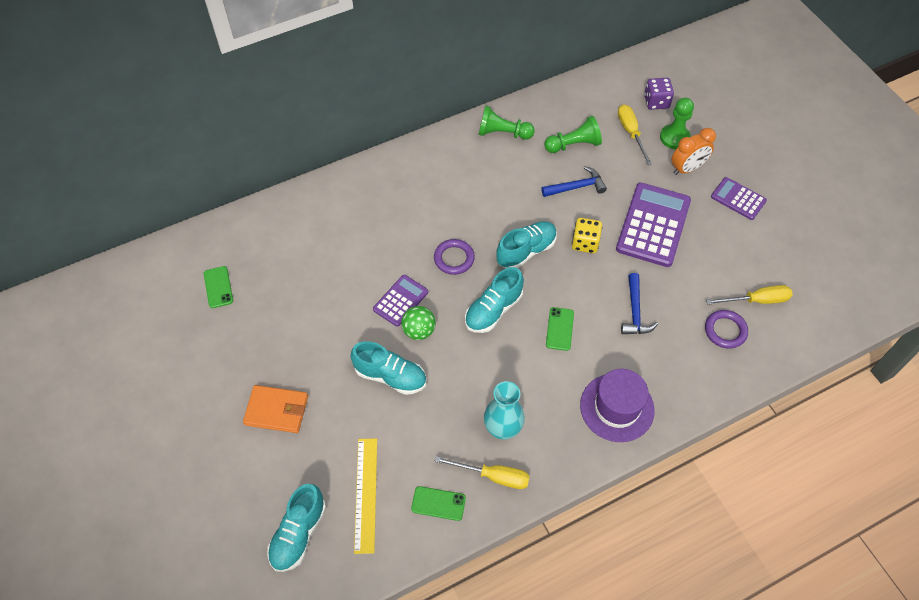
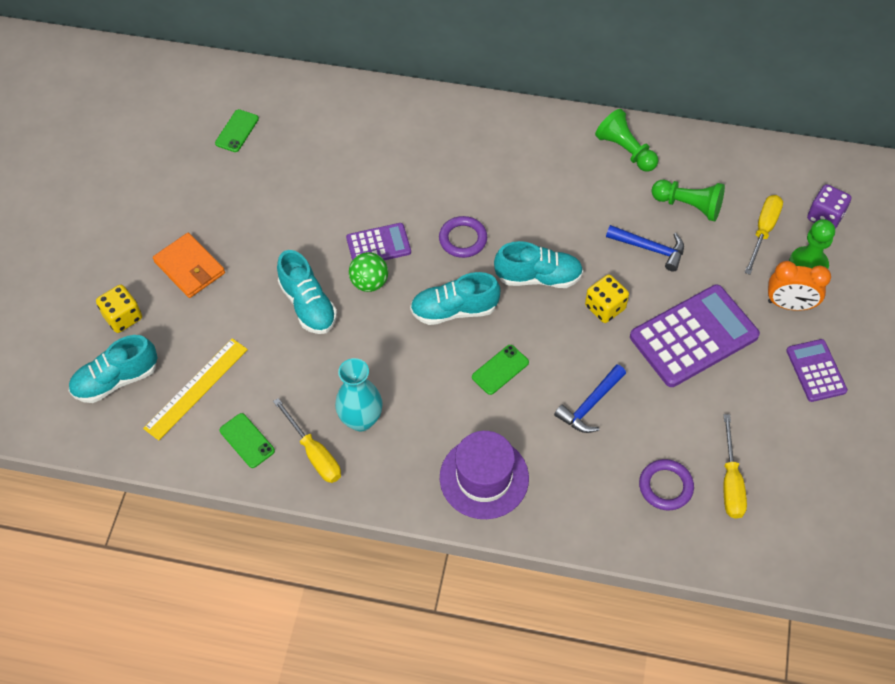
camera: 40 degrees right, 0 degrees up
(259, 483) = (123, 317): none -> yellow dice
(757, 300) = (730, 482): yellow screwdriver -> yellow screwdriver turned 60 degrees clockwise

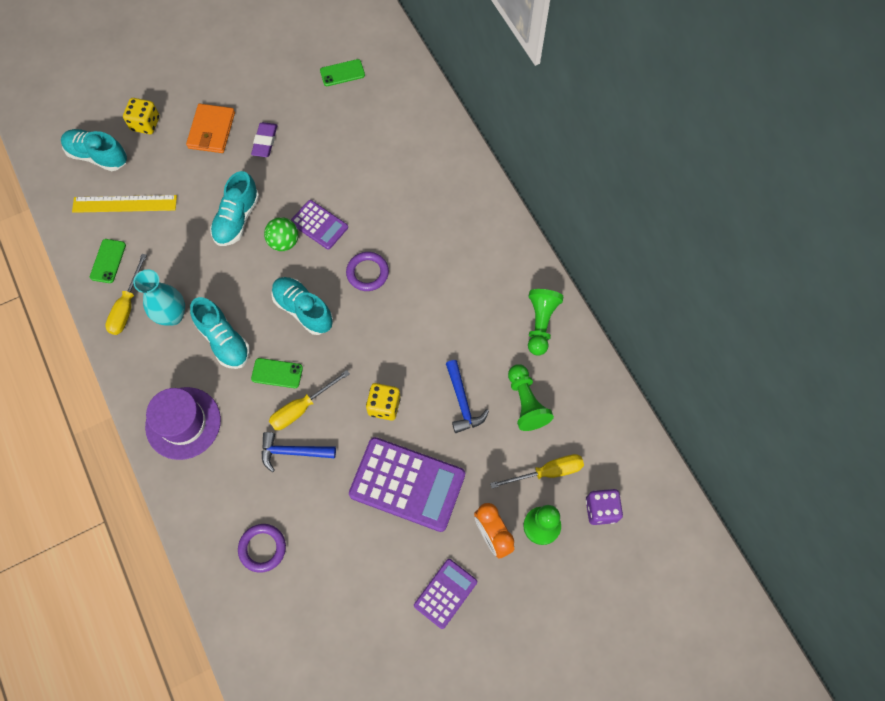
camera: 50 degrees right, 10 degrees up
(247, 233) = (265, 142): none -> purple eraser
(538, 277) = (375, 344): turquoise shoe -> turquoise shoe (224, 340)
(730, 482) = (299, 592): yellow screwdriver -> yellow screwdriver (301, 408)

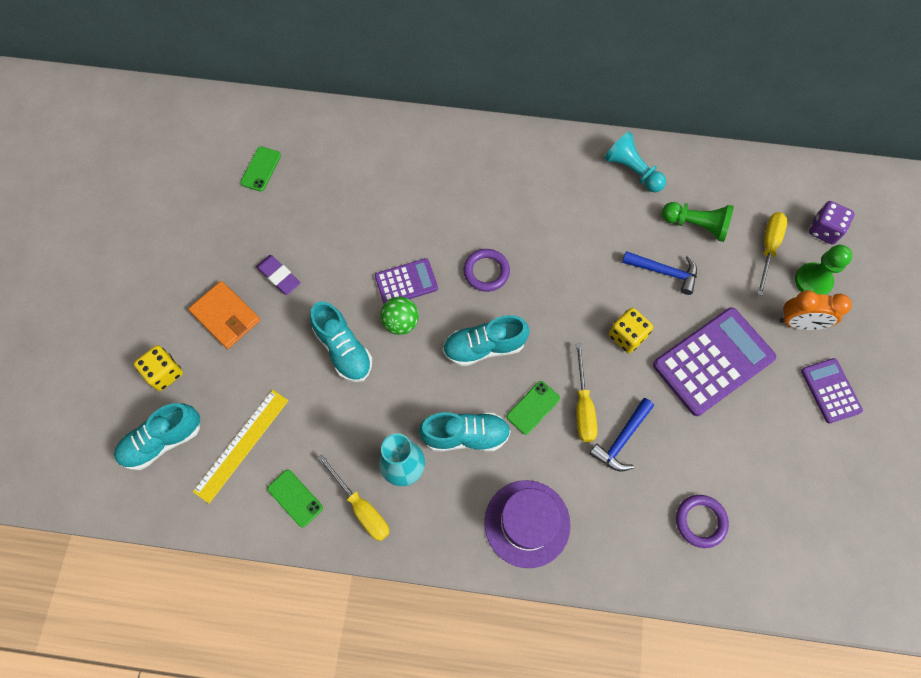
camera: 55 degrees left, 0 degrees up
(540, 324) = (632, 171): green pawn -> turquoise pawn

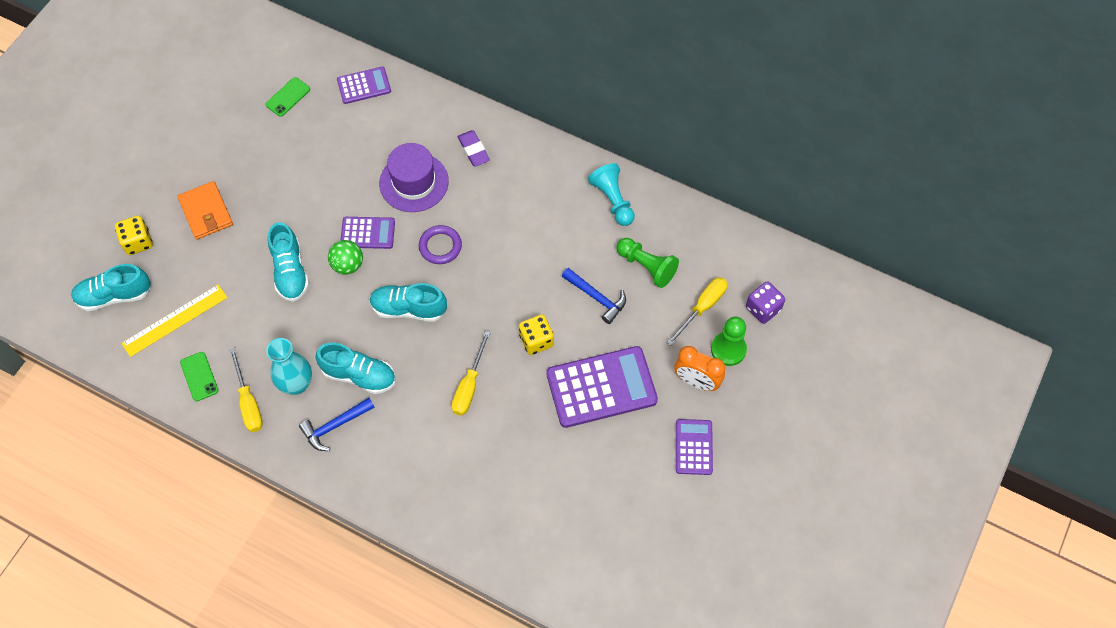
camera: 20 degrees right, 5 degrees down
(279, 276) = (263, 193): purple eraser -> purple eraser (473, 150)
(334, 134) = (364, 86): none -> purple calculator
(527, 523) = (377, 462): purple hat -> purple hat (414, 182)
(533, 407) = (426, 372): green phone -> none
(622, 439) = (489, 423): blue hammer -> blue hammer (335, 426)
(700, 521) = (523, 512): purple ring -> none

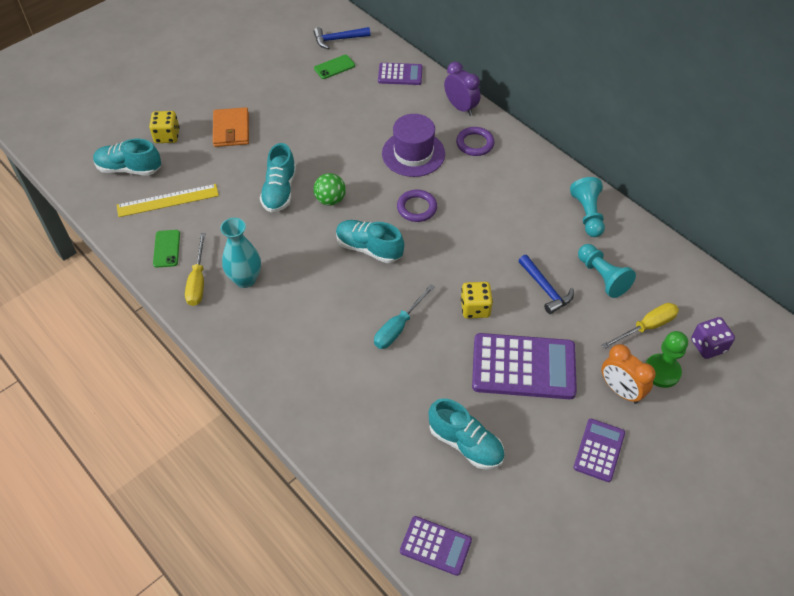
camera: 20 degrees right, 10 degrees down
(335, 426) = (263, 323): blue hammer -> blue hammer (338, 39)
(359, 375) = (303, 288): turquoise shoe -> turquoise shoe (465, 443)
(367, 233) = (358, 180): purple calculator -> purple calculator (435, 546)
(444, 109) = (460, 107): none -> purple clock
(469, 385) = (398, 327): yellow screwdriver -> turquoise screwdriver
(473, 150) = (475, 143): purple eraser -> purple ring
(647, 266) = (602, 277): green pawn -> turquoise pawn

